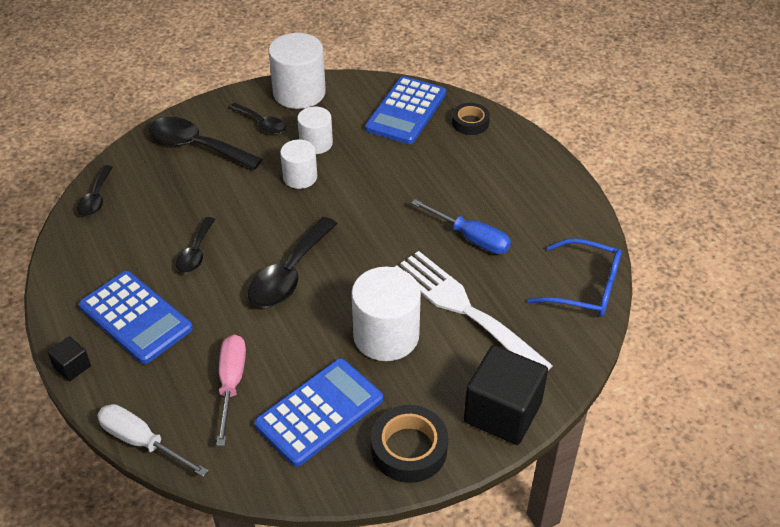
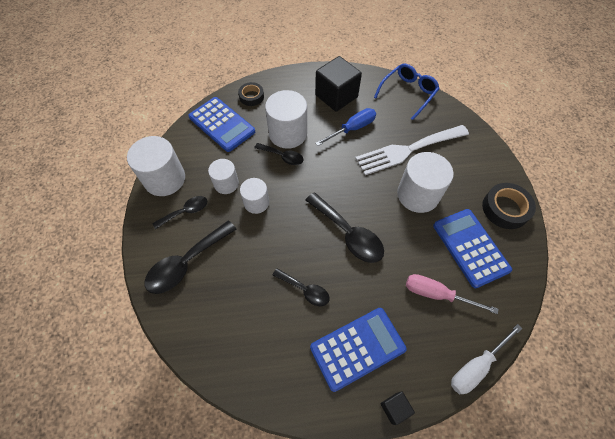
camera: 70 degrees left, 15 degrees up
(96, 198) = (210, 356): black spoon -> black spoon (282, 156)
(425, 175) = (288, 133): none -> white cylinder
(502, 412) = (486, 157): black cube -> black cube (336, 96)

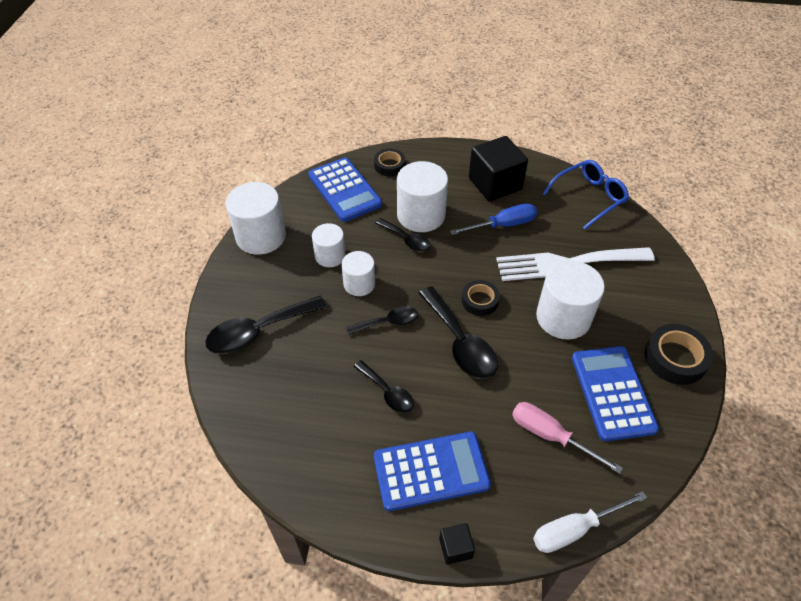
camera: 15 degrees right, 10 degrees down
(185, 212) = (274, 276): black spoon -> black spoon (388, 322)
(353, 195) = (480, 301): none -> black tape

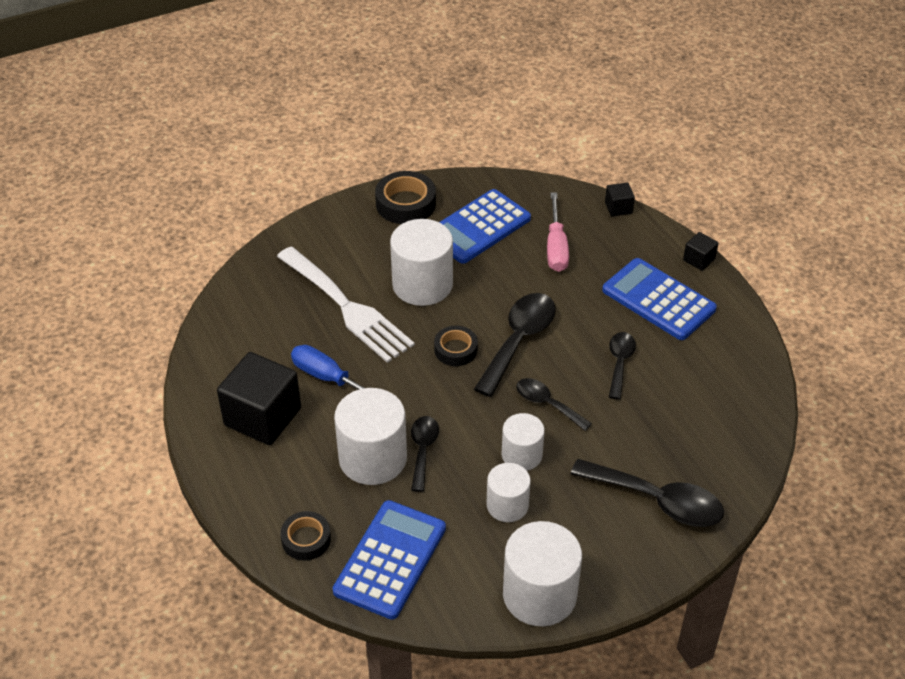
camera: 125 degrees left, 5 degrees down
(575, 529) = (618, 208): white screwdriver -> black cube
(589, 197) = (225, 327): blue glasses -> none

